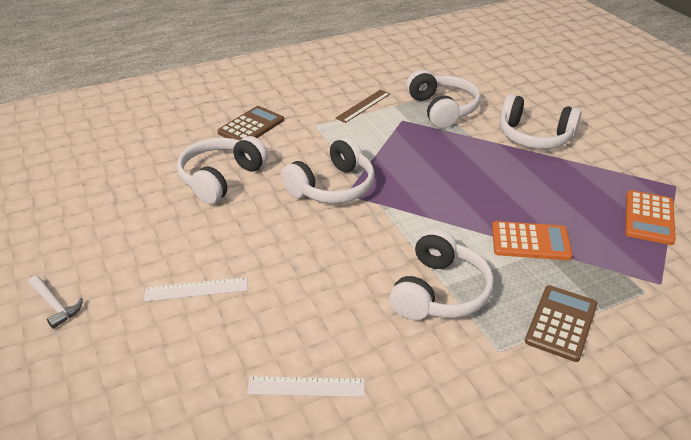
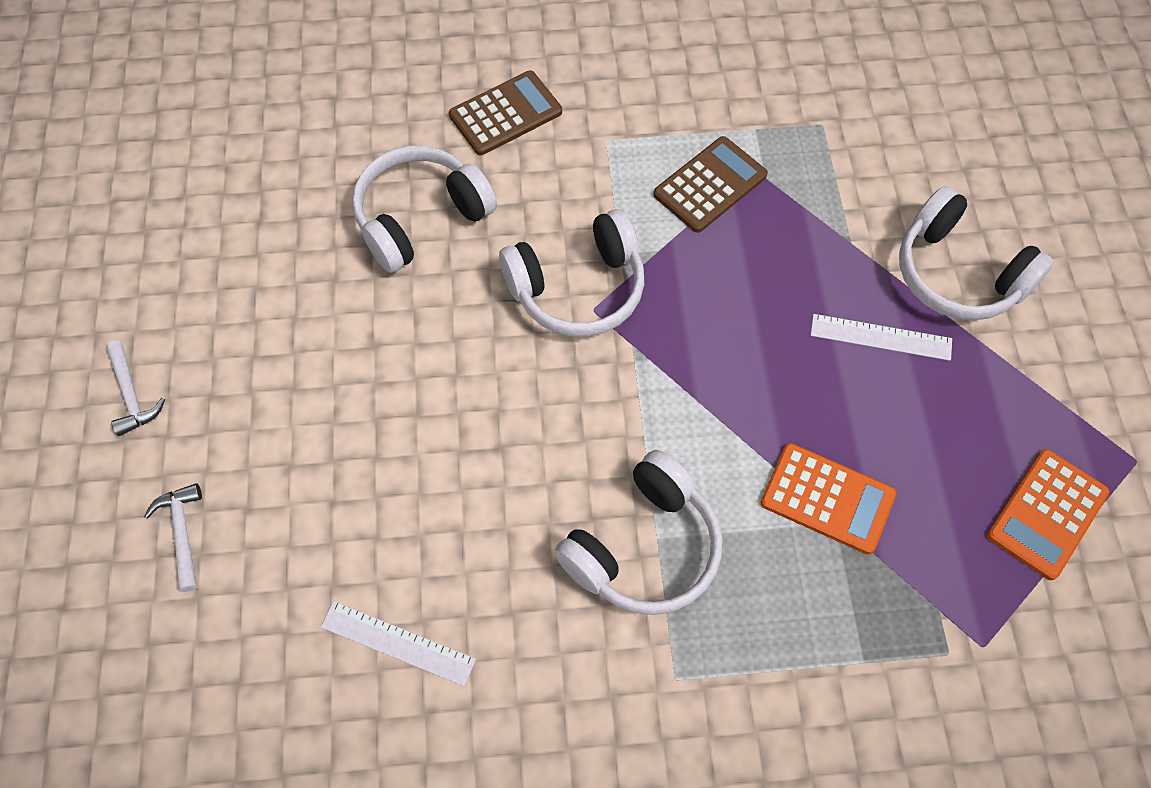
camera: 20 degrees right, 25 degrees up
(121, 370) = (183, 533): none -> white hammer
(196, 289) = (316, 428): white ruler -> white ruler (881, 337)
(363, 106) = (703, 115): brown ruler -> none
(442, 109) = (833, 161): white headphones -> none
(561, 323) = (790, 664): brown calculator -> brown calculator (710, 185)

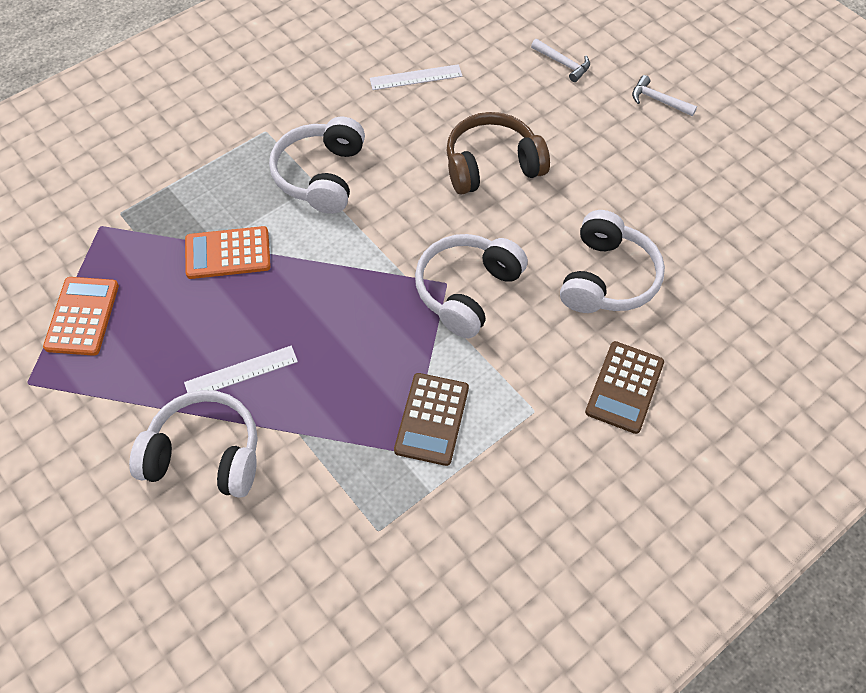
camera: 145 degrees right, 5 degrees down
(419, 428) = (492, 165): none -> brown headphones

